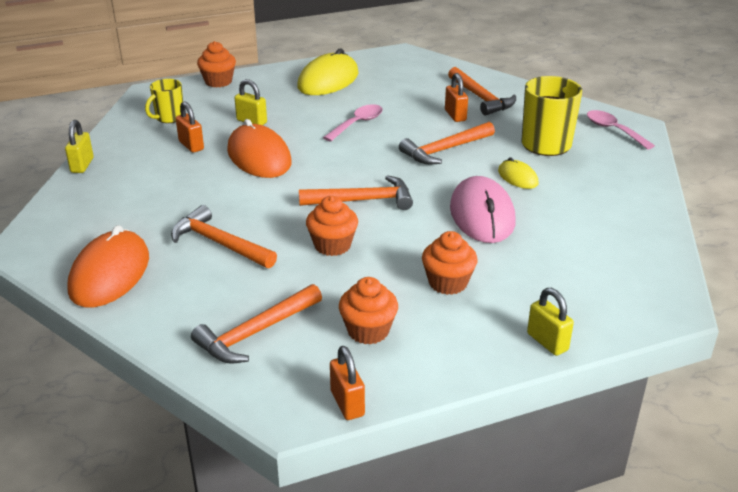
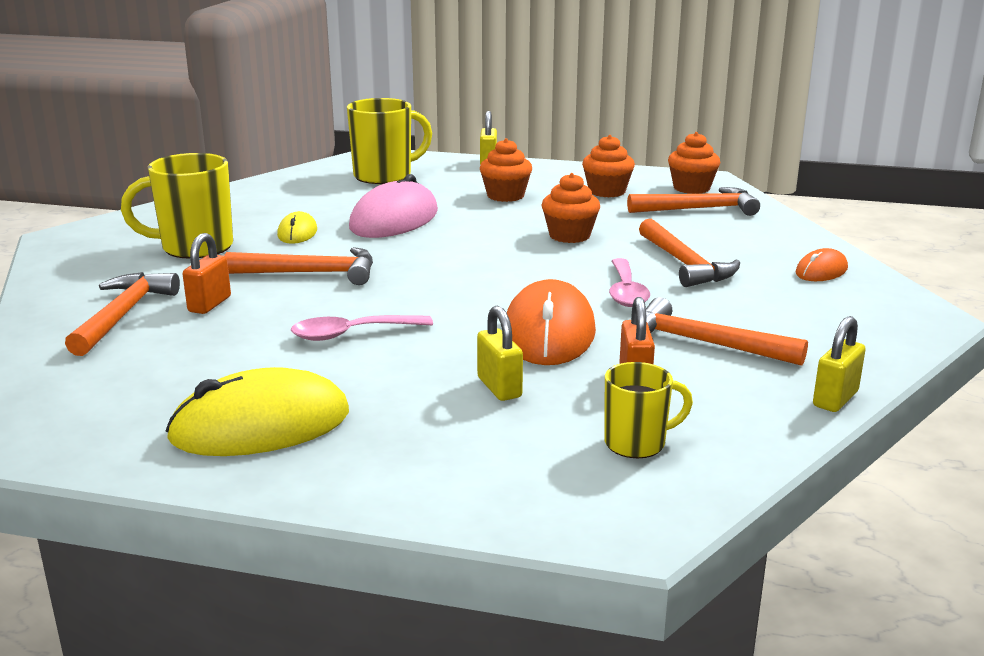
camera: 145 degrees left, 10 degrees down
(110, 273) = (821, 271): orange mouse -> orange mouse, size x0.52
(218, 81) = (463, 503): orange cupcake -> orange cupcake (691, 188)
(347, 403) = (662, 173): orange padlock -> none
(363, 200) = (487, 257): orange hammer -> orange hammer (704, 343)
(593, 271) = (384, 176): none -> yellow mug
(614, 130) = (97, 239): pink spoon -> pink spoon (626, 291)

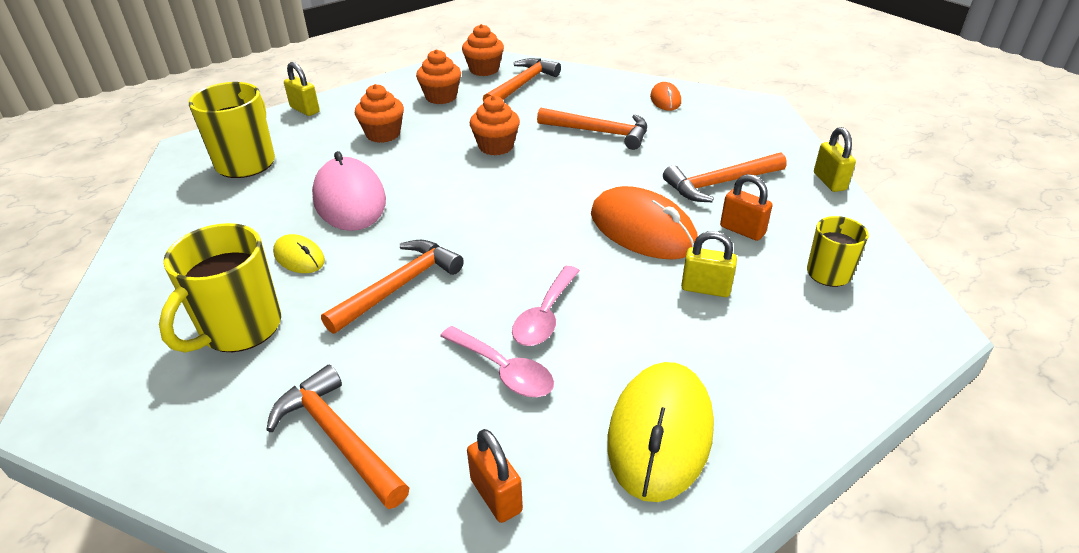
camera: 50 degrees left, 15 degrees up
(209, 304) = (388, 370): orange padlock -> orange padlock (496, 495)
(626, 291) = (614, 172): pink spoon -> pink spoon (503, 370)

